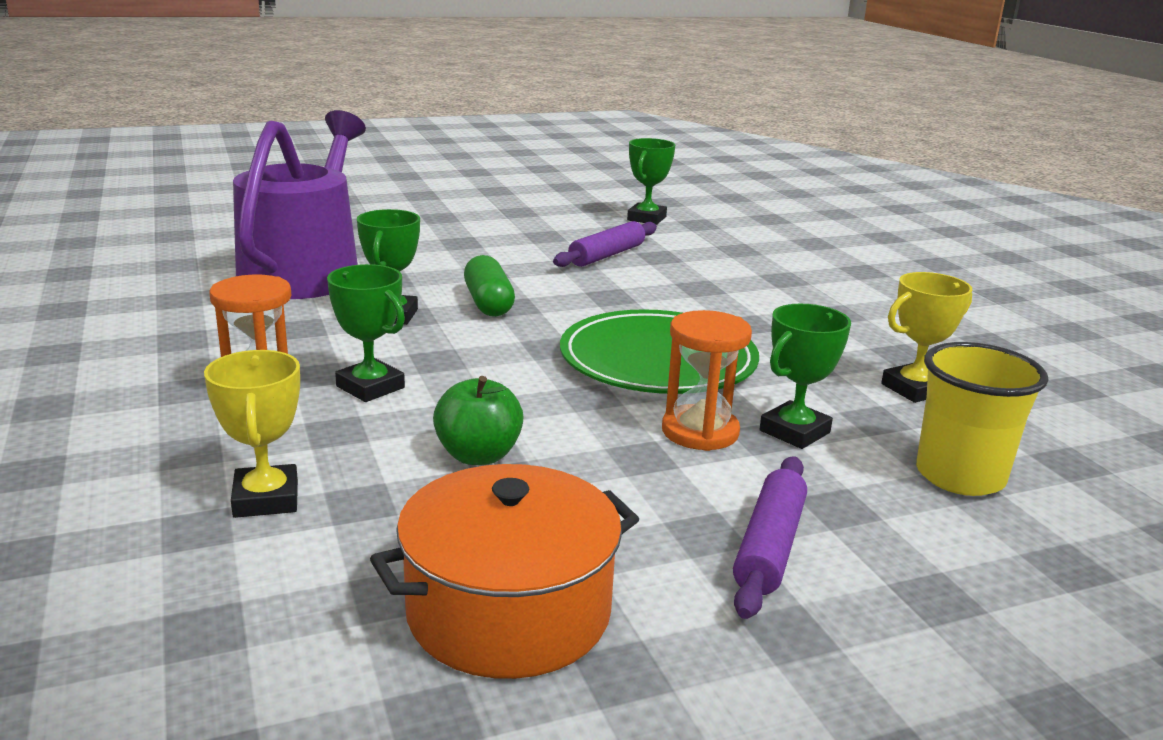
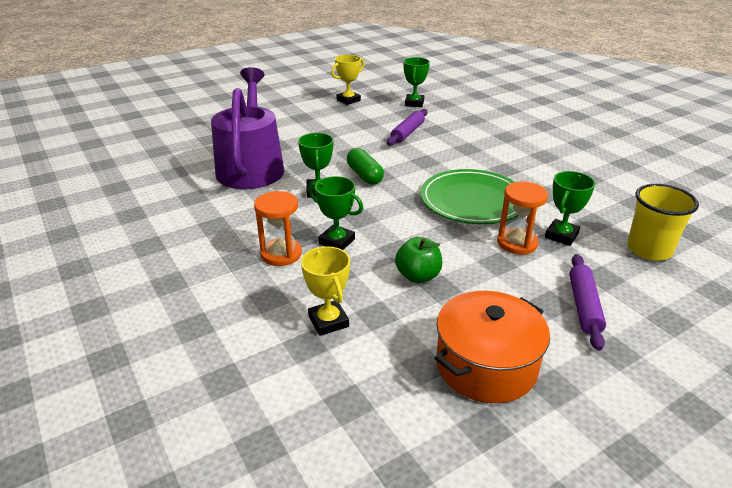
camera: 10 degrees left, 10 degrees up
(914, 389) = (604, 200): yellow trophy -> yellow trophy (348, 100)

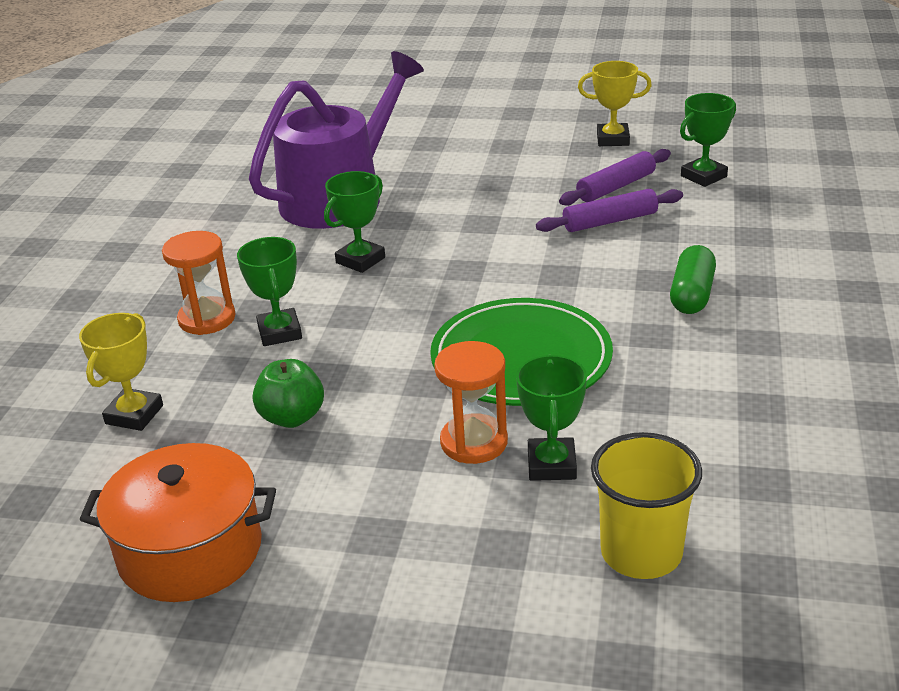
camera: 45 degrees right, 0 degrees up
(364, 175) = (447, 262): green capsule -> green capsule (692, 295)
(561, 235) = (551, 465): green trophy -> green trophy turned 75 degrees counterclockwise
(584, 306) = (407, 563): purple rolling pin -> purple rolling pin (616, 187)

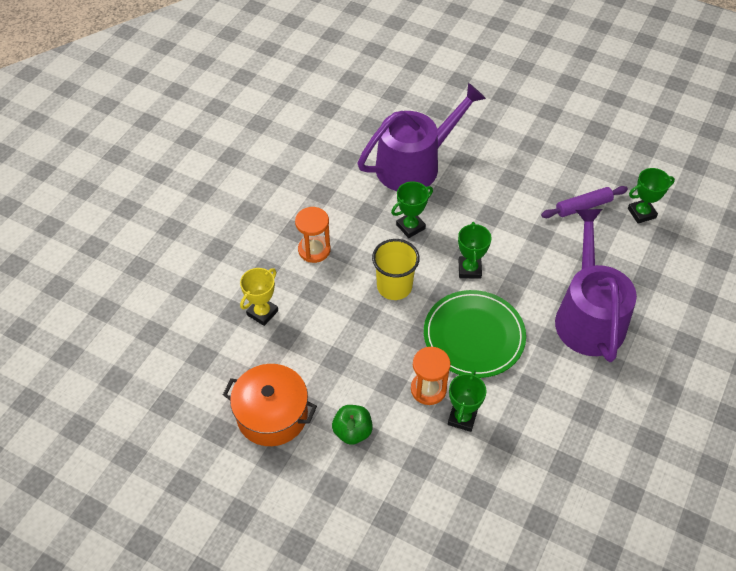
camera: 15 degrees right, 20 degrees up
(279, 332) = (350, 273): green trophy -> green trophy (469, 269)
(292, 417) = (341, 341): green apple -> green apple (352, 431)
(610, 221) = (567, 237): purple rolling pin -> none
(613, 139) = (600, 159): yellow trophy -> none
(641, 553) = (484, 488): yellow cup -> yellow cup (394, 286)
(692, 295) = (588, 316): green capsule -> purple watering can

